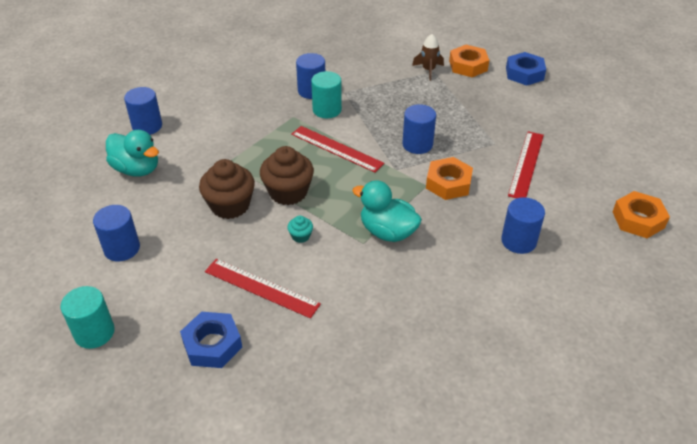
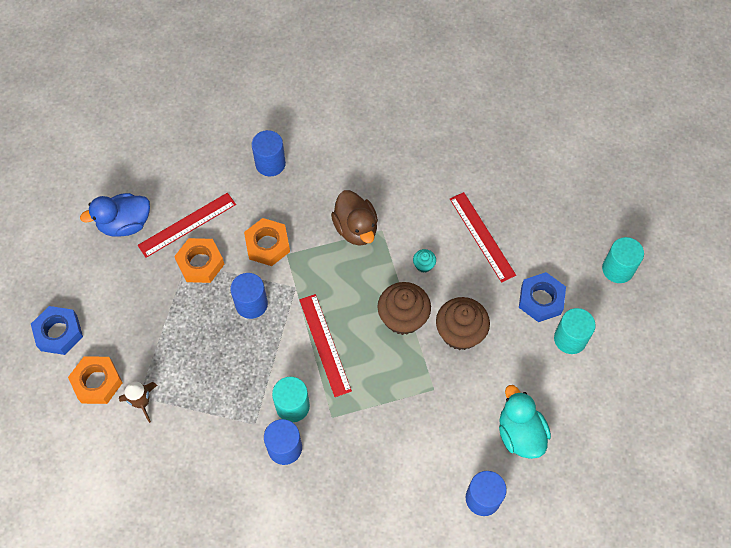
camera: 145 degrees left, 20 degrees up
(122, 248) = (570, 339): blue cylinder -> turquoise cylinder
(212, 344) = (540, 212): blue nut -> blue nut (541, 300)
(387, 232) = (356, 228): turquoise duck -> brown duck
(570, 142) = (125, 224): none -> blue duck
(638, 220) = (169, 128): orange nut -> orange nut (200, 263)

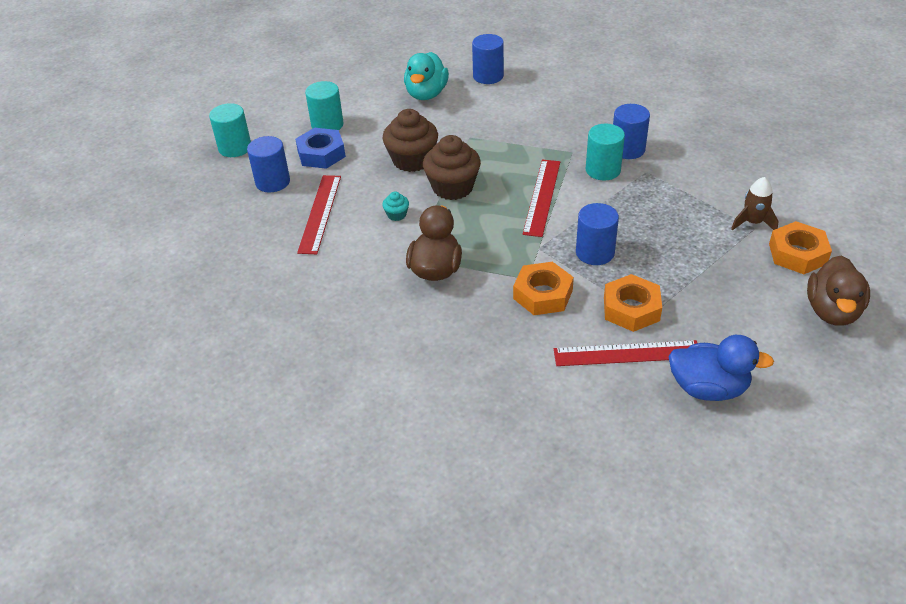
camera: 145 degrees left, 20 degrees down
(59, 333) = (832, 311): blue nut -> brown duck
(270, 163) = (480, 375): blue cylinder -> blue cylinder (272, 182)

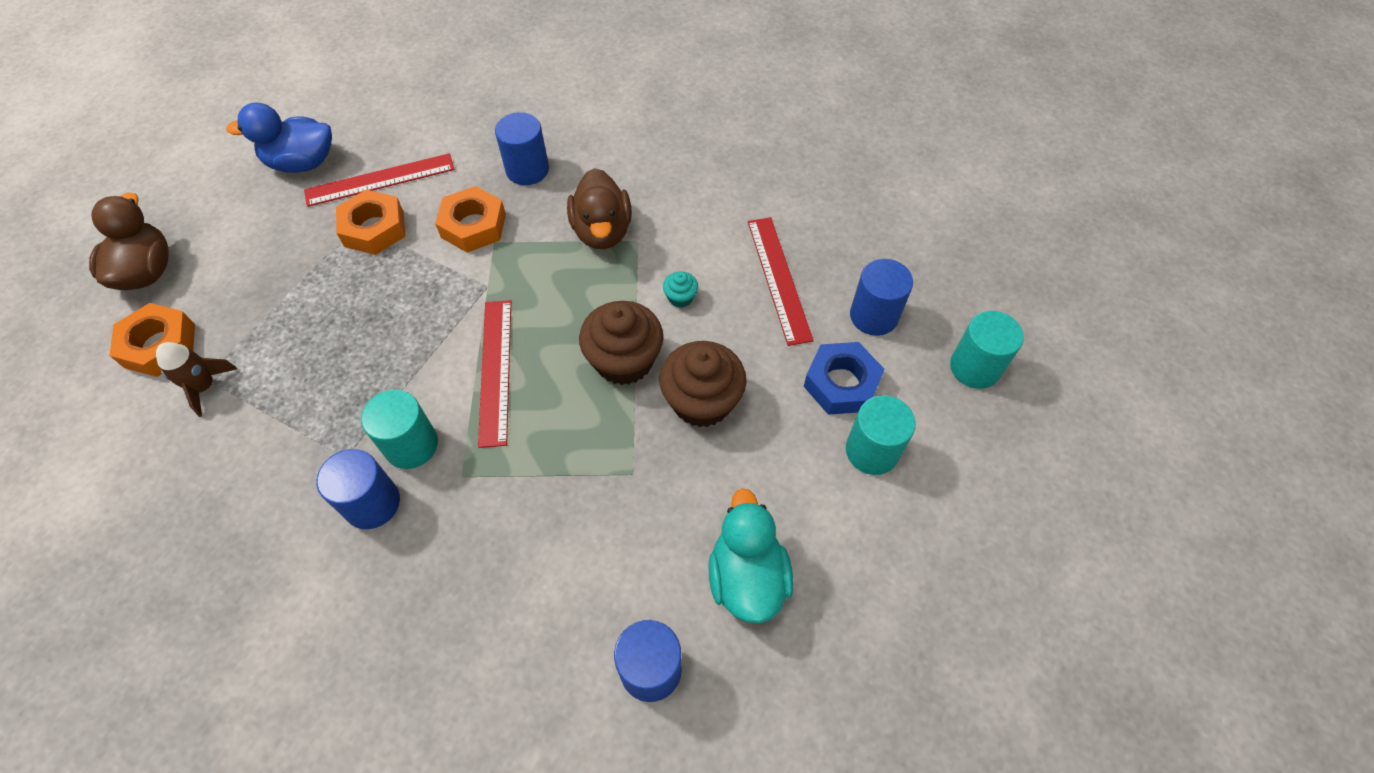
camera: 160 degrees right, 15 degrees up
(595, 252) = (417, 293): blue cylinder -> blue cylinder (527, 170)

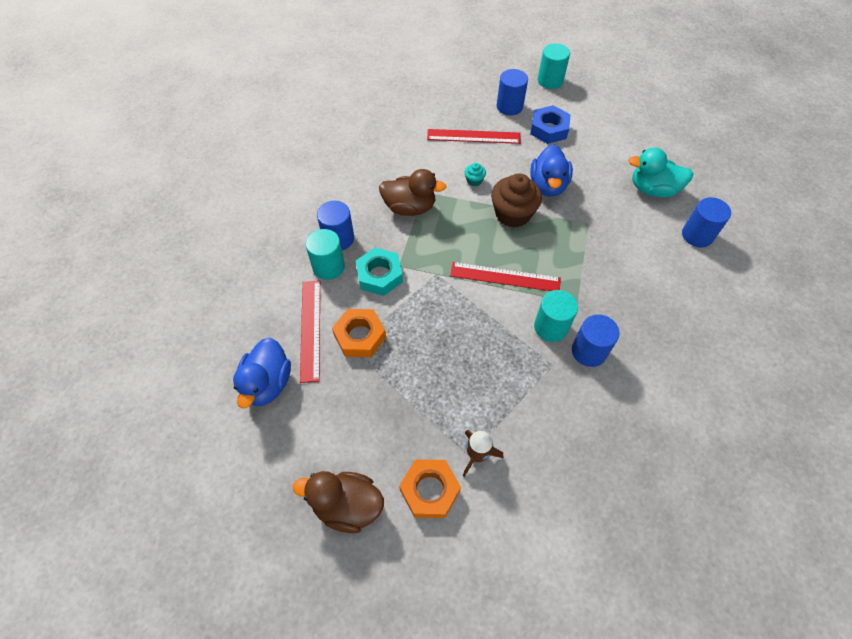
camera: 75 degrees left, 0 degrees up
(473, 226) = (379, 275): orange nut -> turquoise nut
(702, 401) = (548, 185): brown cupcake -> blue duck
(872, 451) = (590, 128): turquoise cylinder -> turquoise cylinder (328, 266)

